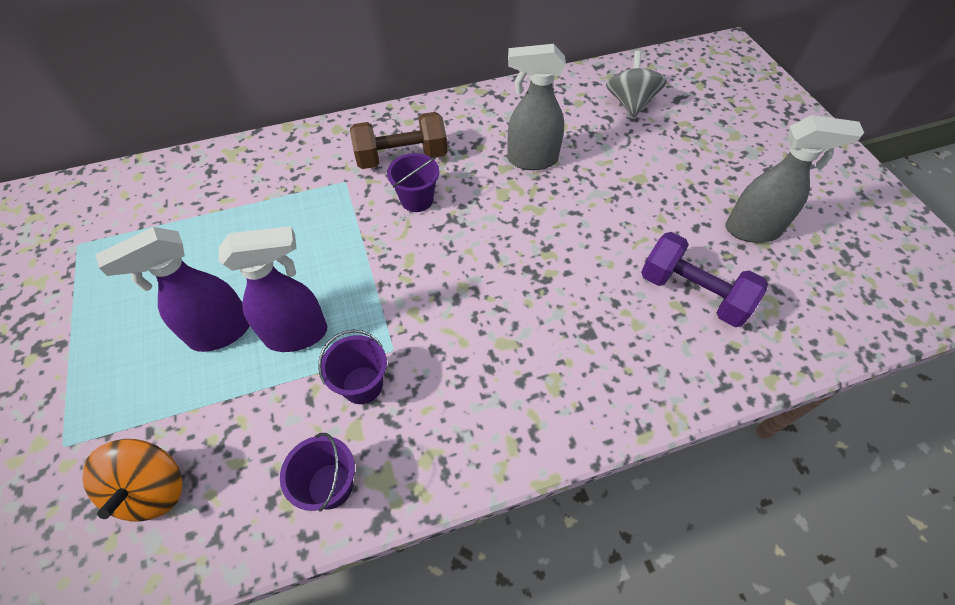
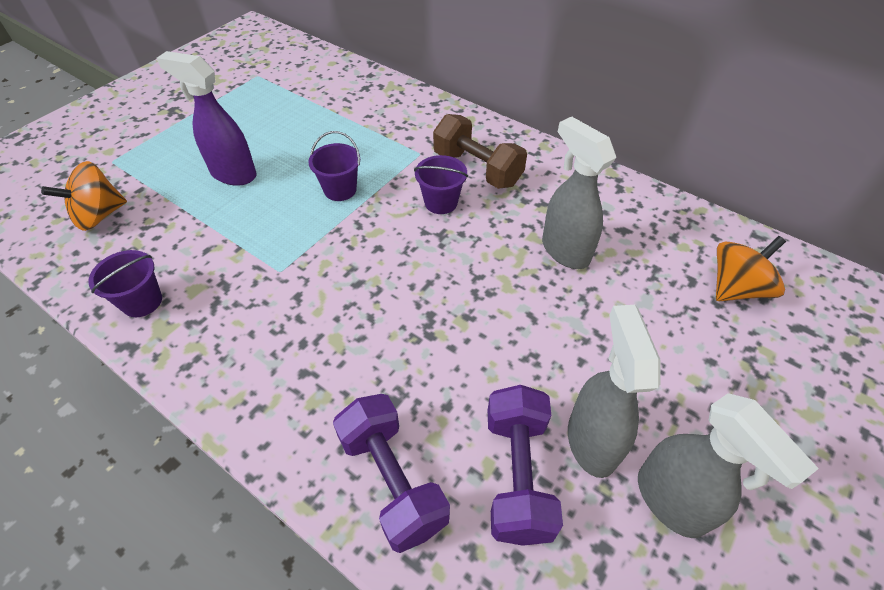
camera: 55 degrees right, 5 degrees down
(298, 334) = (257, 211): purple spray bottle -> none
(362, 385) = (236, 271): purple bucket -> purple bucket (340, 190)
(630, 103) = (736, 288): grey spinning top -> orange spinning top
(655, 367) = (392, 480): none -> purple dumbbell
(692, 241) = (591, 441): none -> grey spray bottle

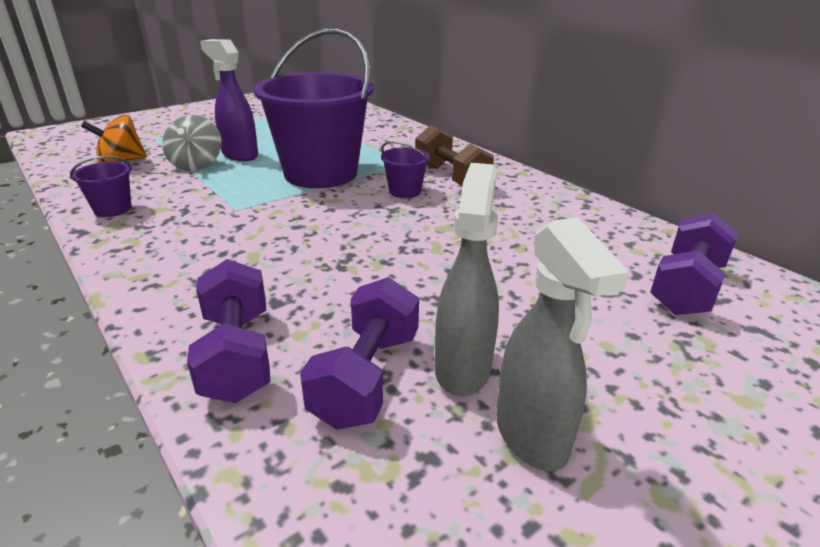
camera: 15 degrees right, 20 degrees down
(192, 202) = (196, 164): none -> grey spinning top
(340, 190) = (320, 173): purple bucket -> purple bucket, size x2.44
(564, 250) = (507, 235): grey spray bottle -> none
(736, 288) = (686, 287): orange spinning top -> purple dumbbell

